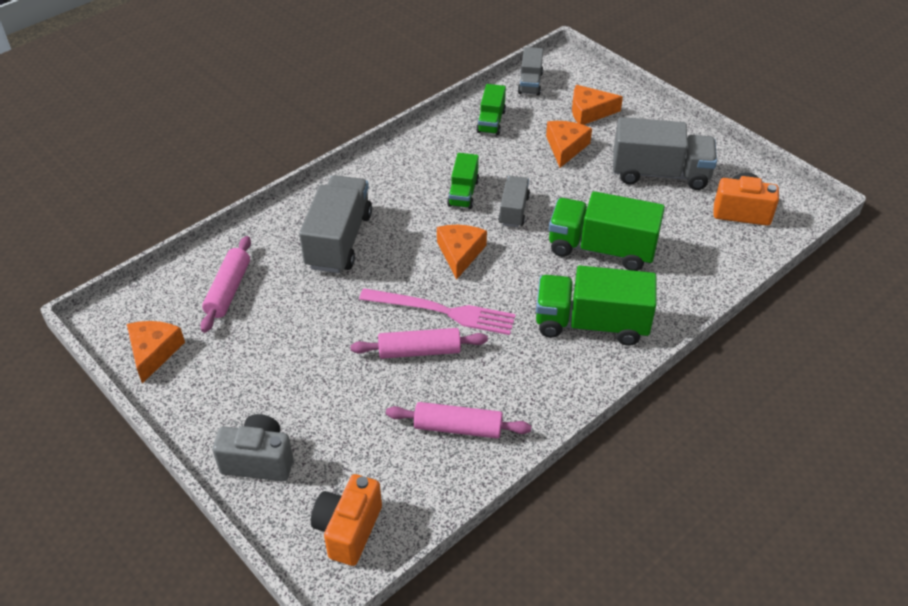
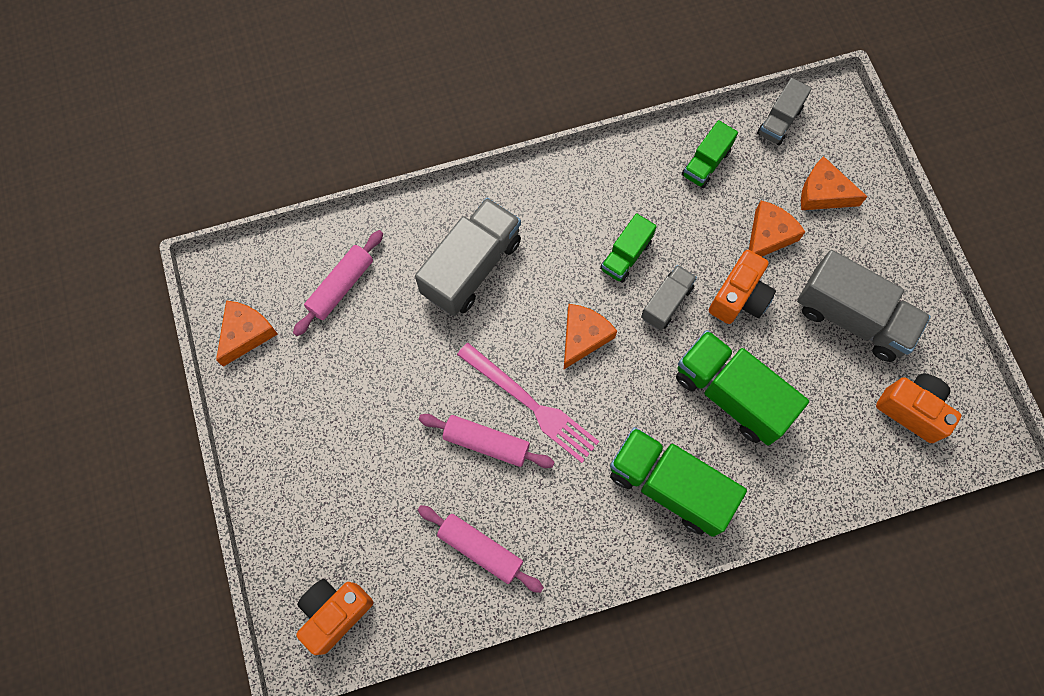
camera: 25 degrees right, 25 degrees up
(259, 460) = (290, 502): grey camera -> none
(568, 189) = (739, 298): none -> orange camera

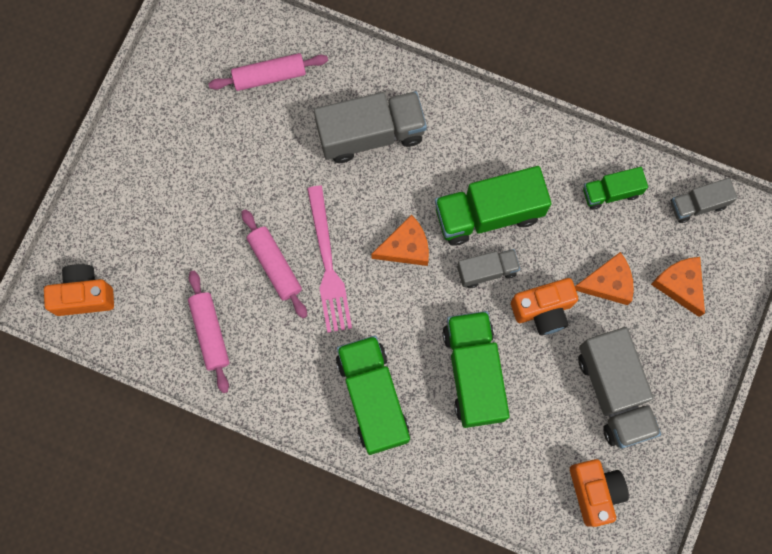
camera: 40 degrees right, 5 degrees up
(246, 333) = (179, 59): orange cheese -> none
(626, 256) = (488, 213): green truck -> green truck, size x1.81

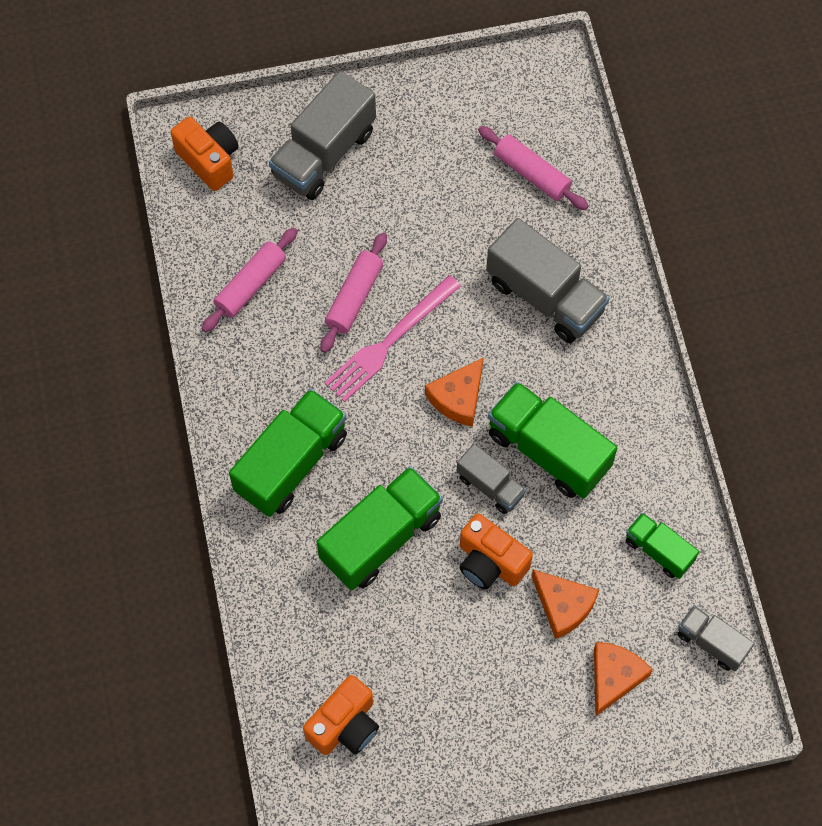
camera: 55 degrees right, 10 degrees down
(405, 247) = (458, 398): orange cheese -> orange cheese turned 90 degrees clockwise
(613, 392) = (457, 681): grey truck -> grey truck (324, 153)

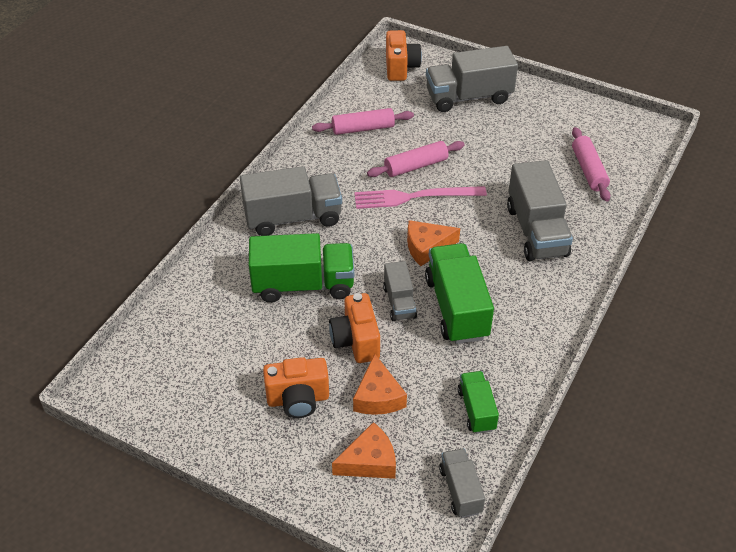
camera: 40 degrees right, 20 degrees down
(291, 463) = (293, 218): green truck -> grey truck
(345, 725) = (172, 364): orange camera -> orange camera (298, 399)

